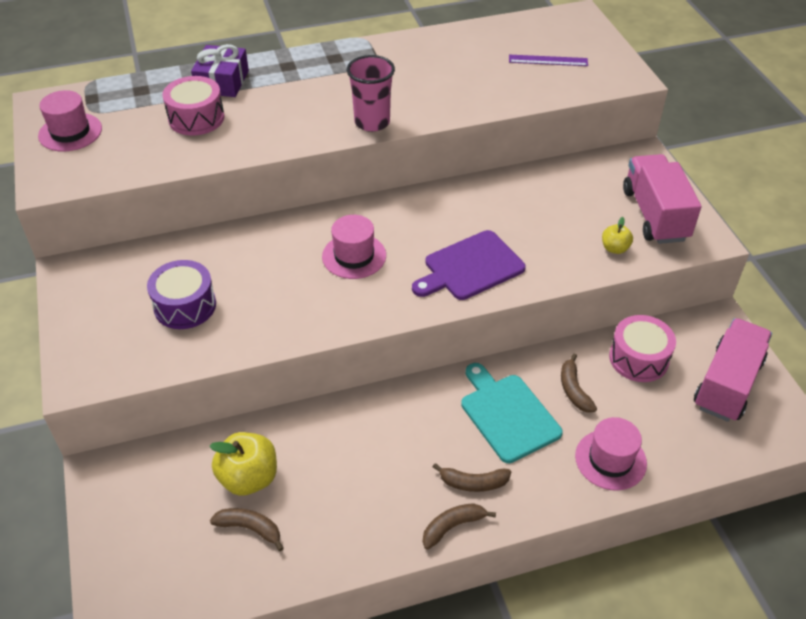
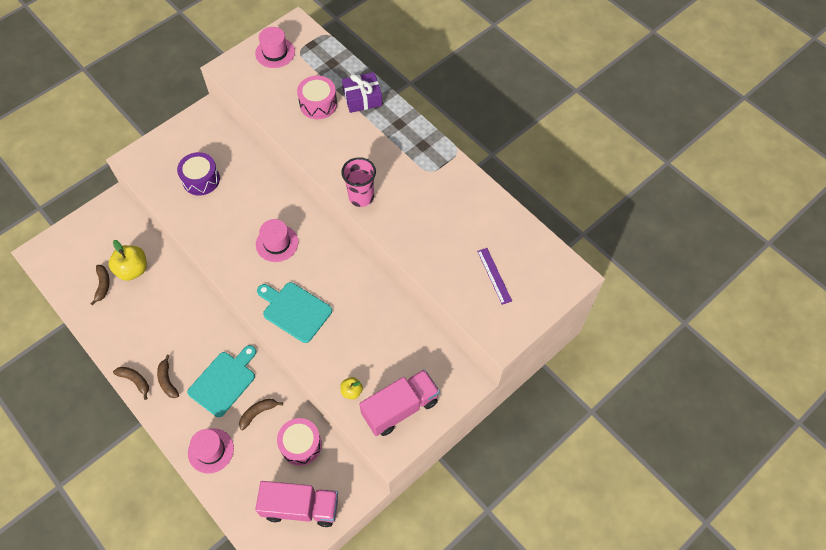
camera: 65 degrees right, 15 degrees up
(470, 267) = (295, 311): purple cutting board -> turquoise cutting board

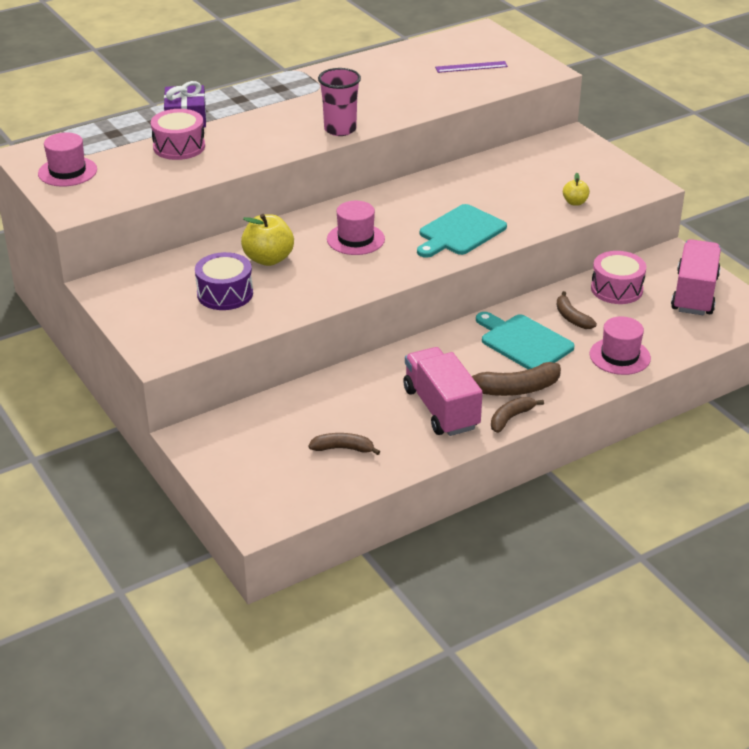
camera: 80 degrees left, 25 degrees down
(133, 270) = (324, 418): yellow apple -> yellow apple (268, 259)
(167, 380) = (515, 389): brown banana -> brown banana, size x1.55
(400, 408) = (598, 175): pink truck -> pink truck (441, 409)

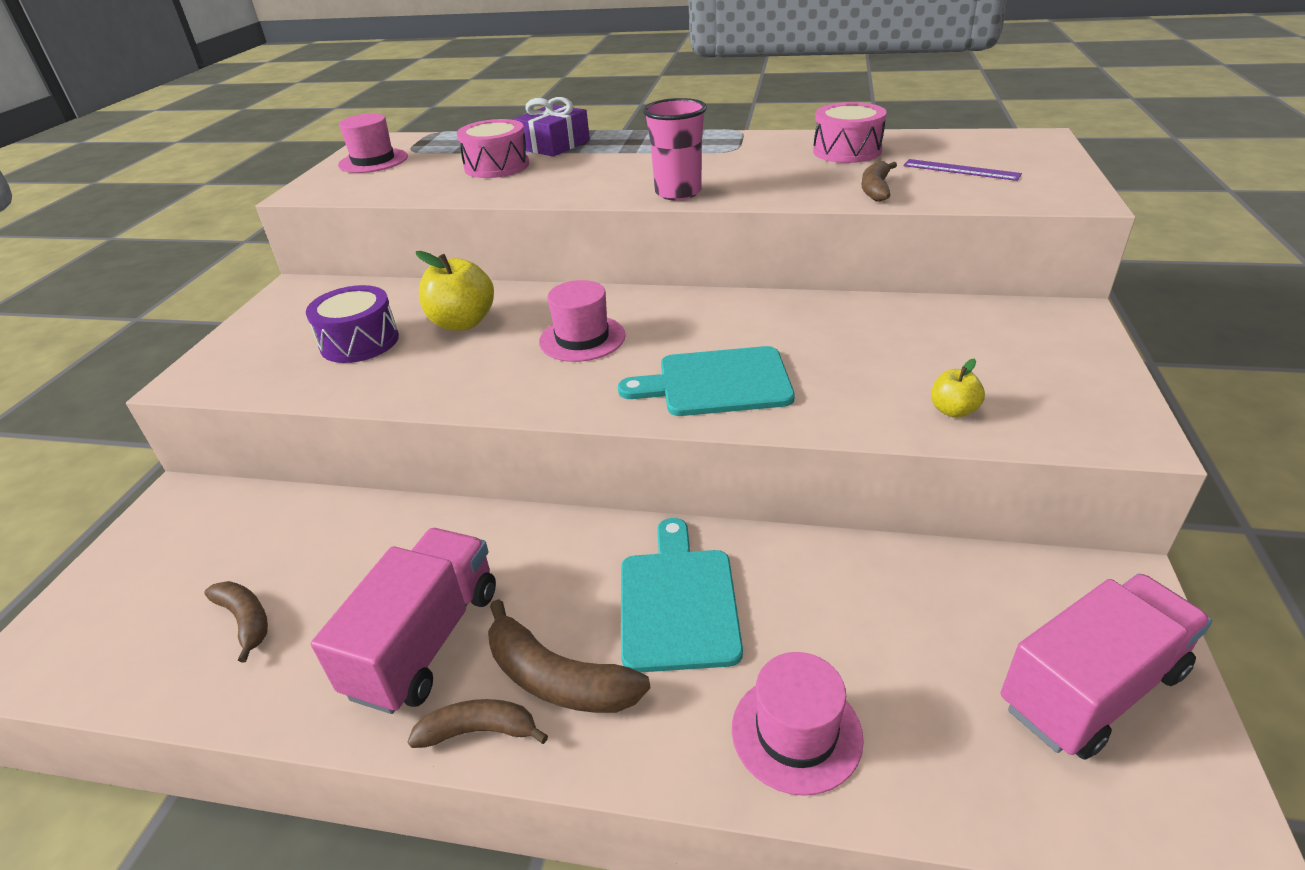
camera: 45 degrees right, 0 degrees up
(571, 317) = (802, 603): brown banana -> brown banana (875, 189)
(616, 289) = (940, 594): pink drum -> pink drum (847, 151)

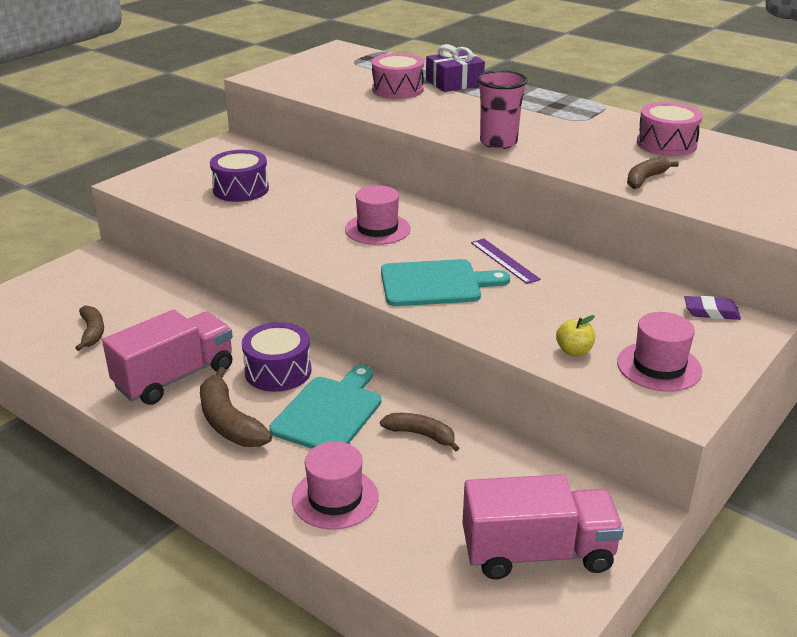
camera: 25 degrees right, 5 degrees down
(373, 161) = (321, 64): pink hat -> pink hat (659, 366)
(462, 323) = (312, 196): yellow apple -> none
(479, 731) = (170, 428): brown banana -> brown banana (421, 435)
(563, 570) = (278, 371): none -> purple drum
(717, 383) = (435, 283): turquoise cutting board -> turquoise cutting board turned 150 degrees clockwise
(961, 170) = (735, 183): purple ruler -> purple ruler (504, 260)
(1023, 316) = (711, 312): none -> purple eraser

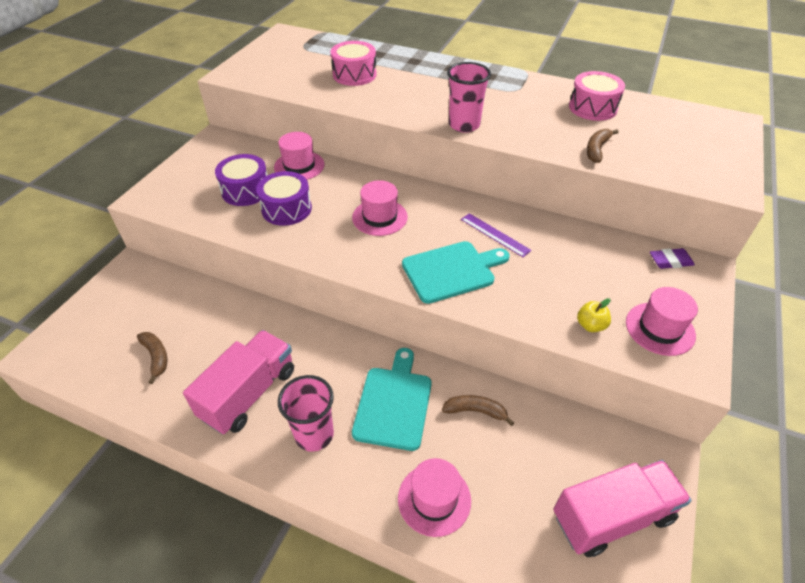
camera: 15 degrees left, 15 degrees up
(229, 422) = (314, 434): brown banana -> pink cup
(278, 371) = (335, 367): purple drum -> purple drum (286, 209)
(309, 176) = (299, 166): none -> pink hat
(454, 83) = (397, 61): purple gift -> none

